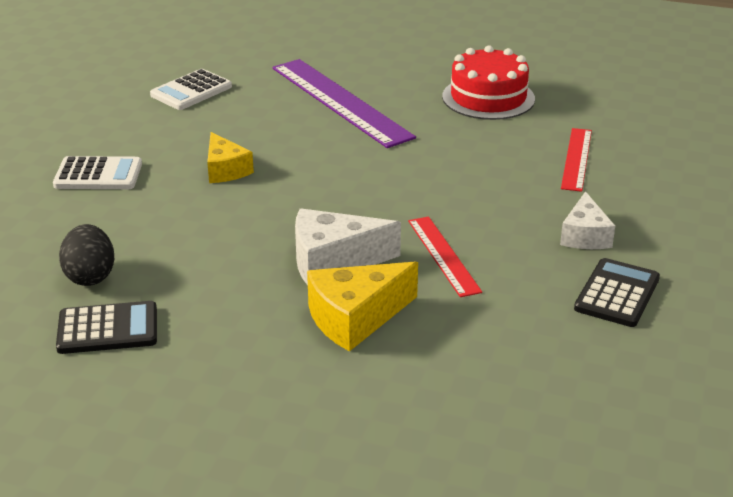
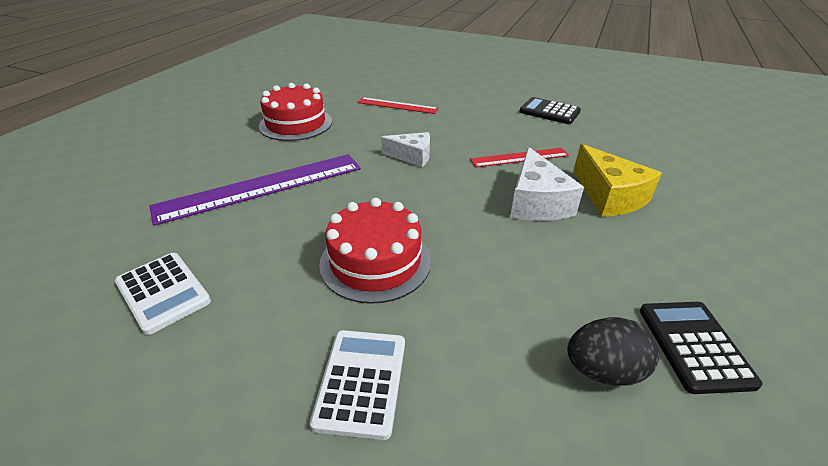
camera: 85 degrees left, 5 degrees up
(225, 170) = (375, 262): yellow cheese -> red cake
(584, 236) = (490, 113): white cheese -> white cheese (412, 156)

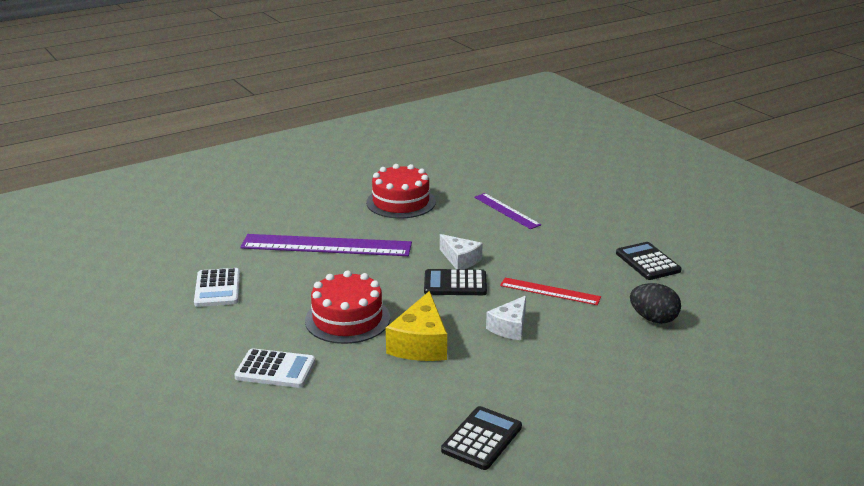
camera: 35 degrees right, 10 degrees down
(361, 381) = (275, 369): white calculator -> white calculator turned 60 degrees clockwise
(397, 105) = (506, 211): red ruler -> purple ruler
(435, 179) = (455, 284): none -> black calculator
(536, 202) = (510, 327): white cheese -> white cheese, size x0.66
(603, 370) = (407, 422): black egg -> black egg (653, 319)
(609, 196) = (578, 345): yellow cheese -> yellow cheese (420, 344)

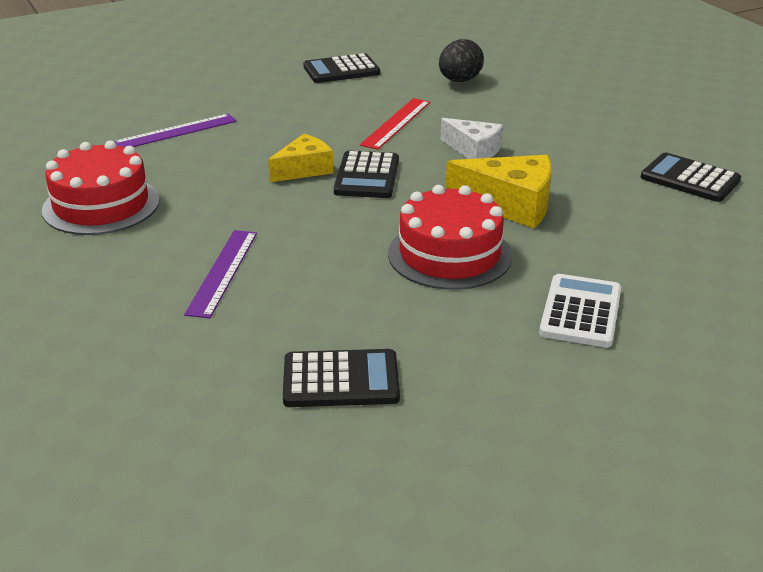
camera: 85 degrees left, 5 degrees up
(217, 288) = (341, 380): white calculator -> black calculator
(326, 246) = (223, 272): purple ruler -> purple ruler, size x0.55
(460, 260) = (304, 169): white cheese -> yellow cheese

